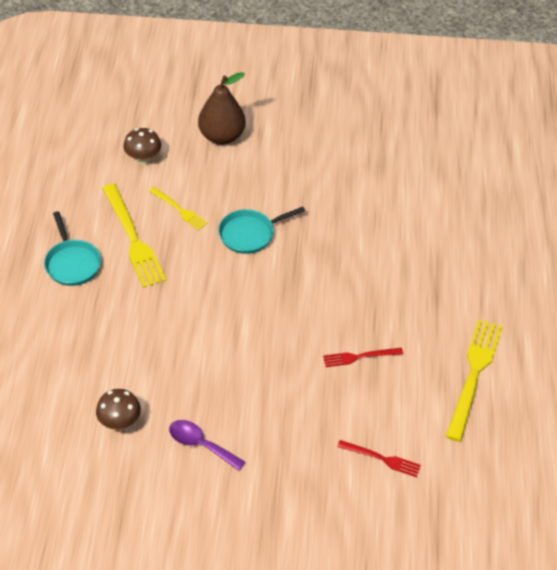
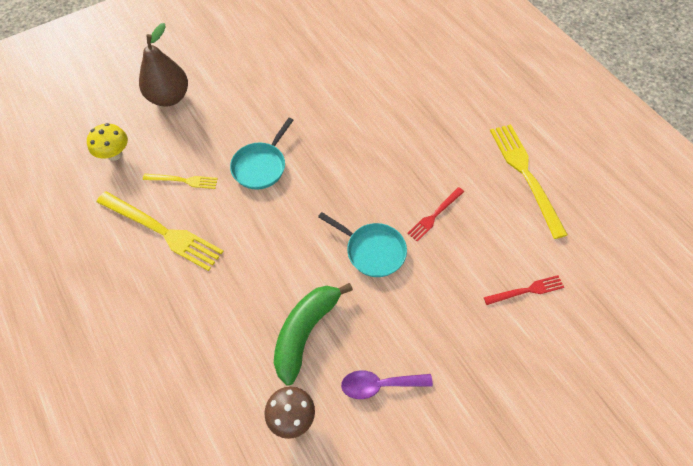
camera: 35 degrees left, 10 degrees up
(72, 263) = (122, 290): turquoise pan -> turquoise pan (372, 251)
(143, 159) = (115, 154): brown mushroom -> yellow mushroom
(178, 374) = (305, 332): none -> green banana

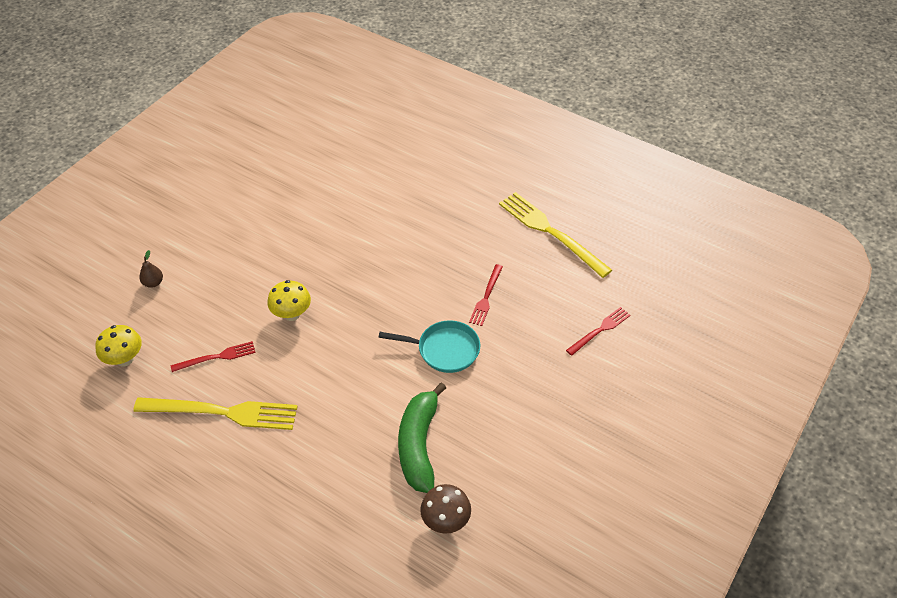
camera: 25 degrees left, 10 degrees down
(169, 97) = (153, 283): brown pear -> brown pear, size x0.43
(183, 180) = (216, 357): yellow fork -> red fork
(261, 166) = (292, 314): turquoise pan -> yellow mushroom
(379, 385) = (511, 460): purple spoon -> none

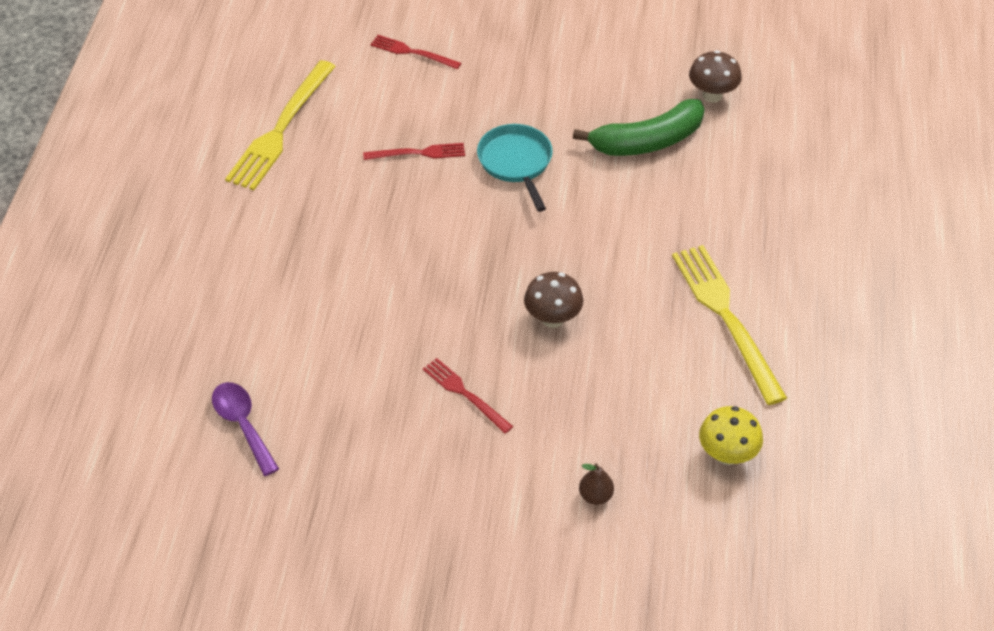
camera: 115 degrees left, 0 degrees up
(216, 357) = (661, 361): red fork -> red fork (465, 394)
(292, 314) = (552, 319): yellow mushroom -> brown mushroom
(318, 154) = (243, 425): none -> purple spoon

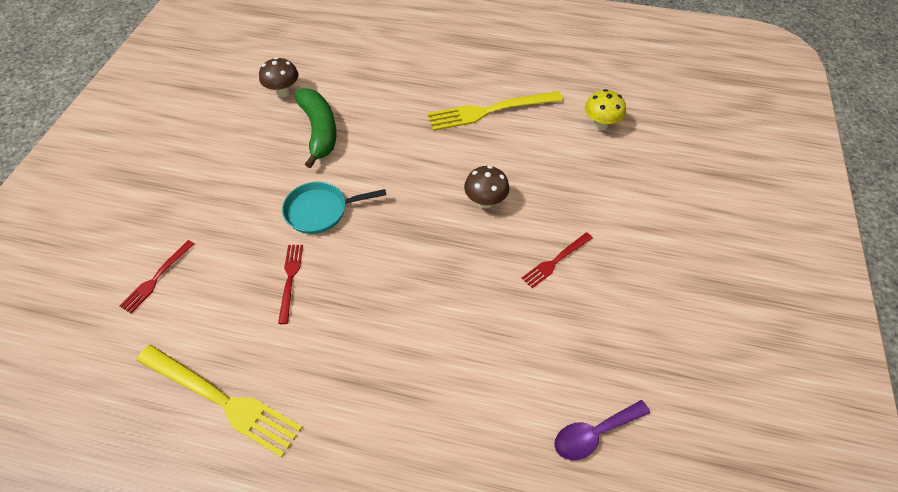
camera: 85 degrees left, 5 degrees up
(595, 496) = (639, 192): brown pear -> none

